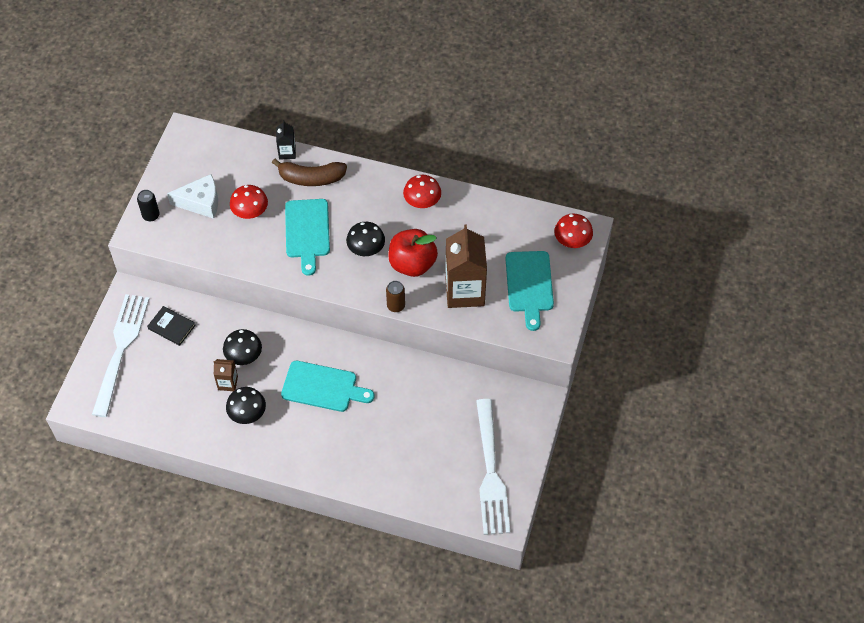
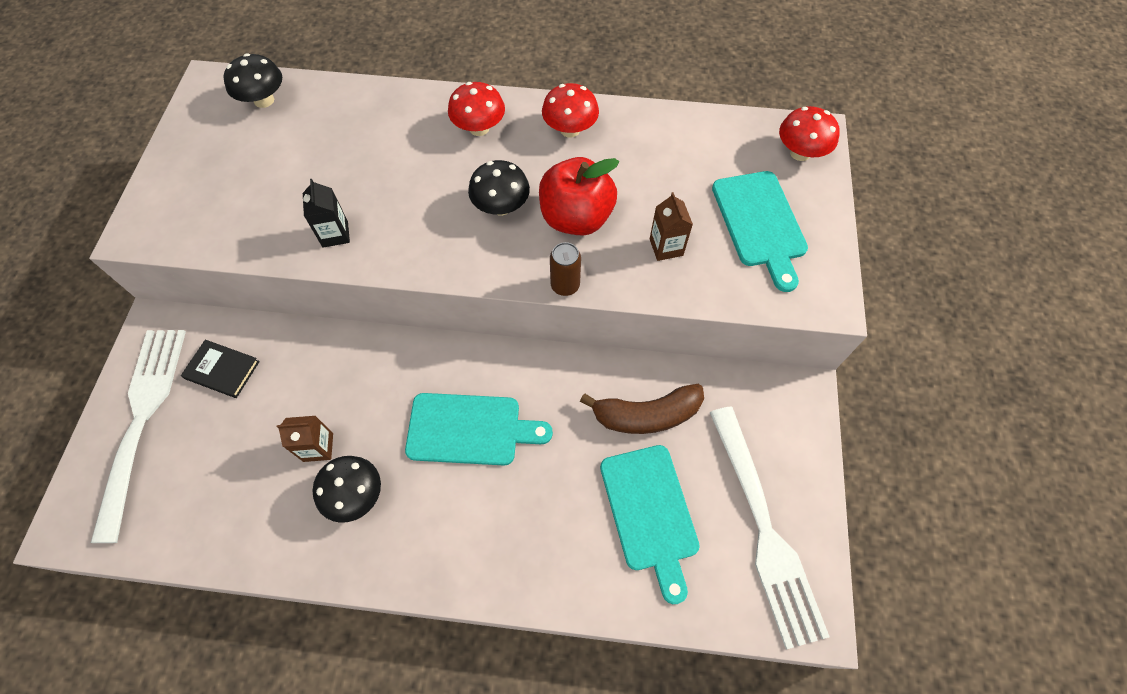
camera: 10 degrees left, 5 degrees up
(151, 215) = (159, 204): black can -> none
(201, 202) = (237, 174): white cheese -> none
(244, 356) = (340, 399): black mushroom -> black mushroom (264, 100)
(250, 212) = (315, 178): red mushroom -> red mushroom (479, 128)
(287, 152) = (361, 90): black carton -> black carton (335, 234)
(307, 232) = (407, 194): turquoise cutting board -> turquoise cutting board (650, 513)
(311, 178) = (401, 119): brown banana -> brown banana (646, 415)
(464, 291) = (666, 247): brown carton -> brown carton, size x0.48

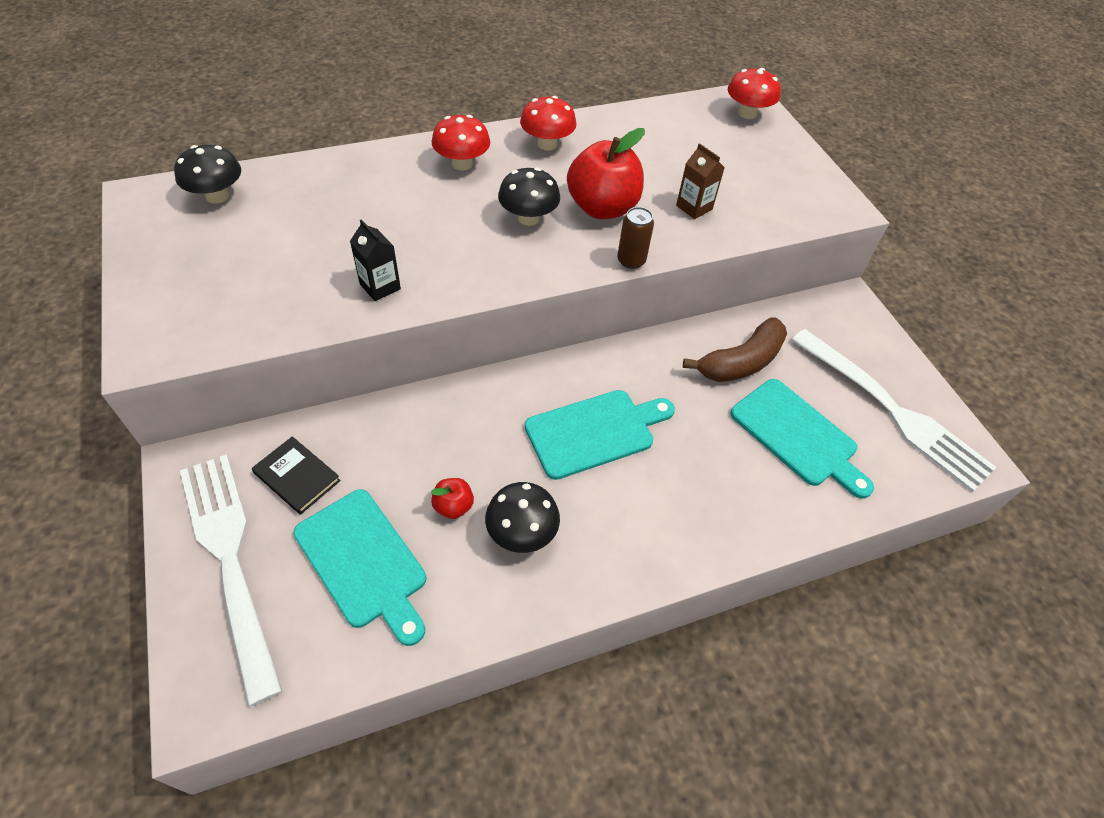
camera: 30 degrees left, 10 degrees down
(222, 370) = (297, 477): black book -> black book turned 45 degrees clockwise
(318, 447) = (453, 506): brown carton -> red apple
(760, 223) = (754, 169): turquoise cutting board -> turquoise cutting board (364, 562)

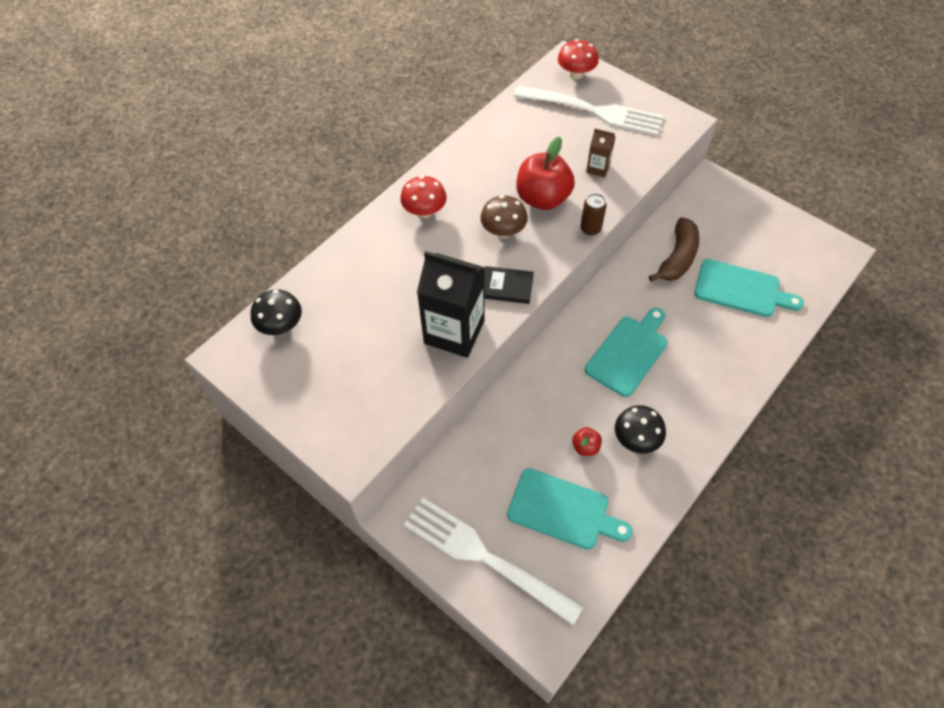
camera: 25 degrees left, 5 degrees up
(297, 477) = (478, 485): black book -> black book (506, 287)
(380, 286) = (454, 332): black carton -> black carton, size x2.10
(528, 218) = (503, 231): black mushroom -> brown mushroom
(547, 144) = (467, 166): red mushroom -> none
(893, 411) = (781, 244): white fork -> white fork (593, 111)

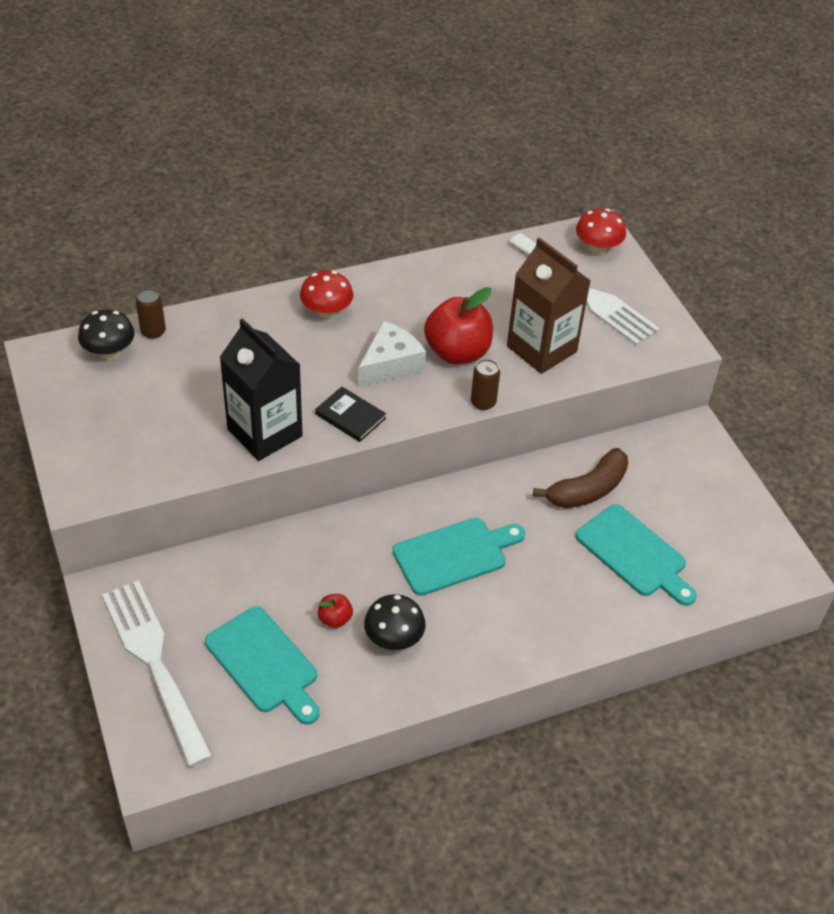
camera: 25 degrees right, 10 degrees down
(303, 291) = (153, 331): none -> brown can
(503, 231) = (390, 364): brown mushroom -> white cheese
(598, 168) = (541, 349): brown carton -> brown carton, size x2.10

